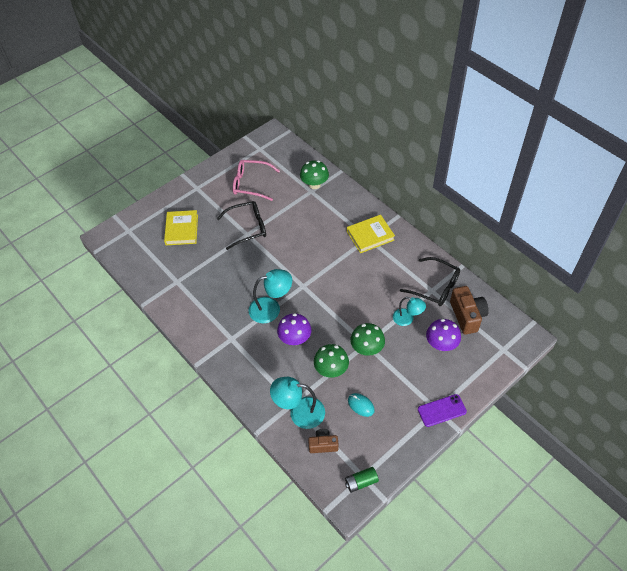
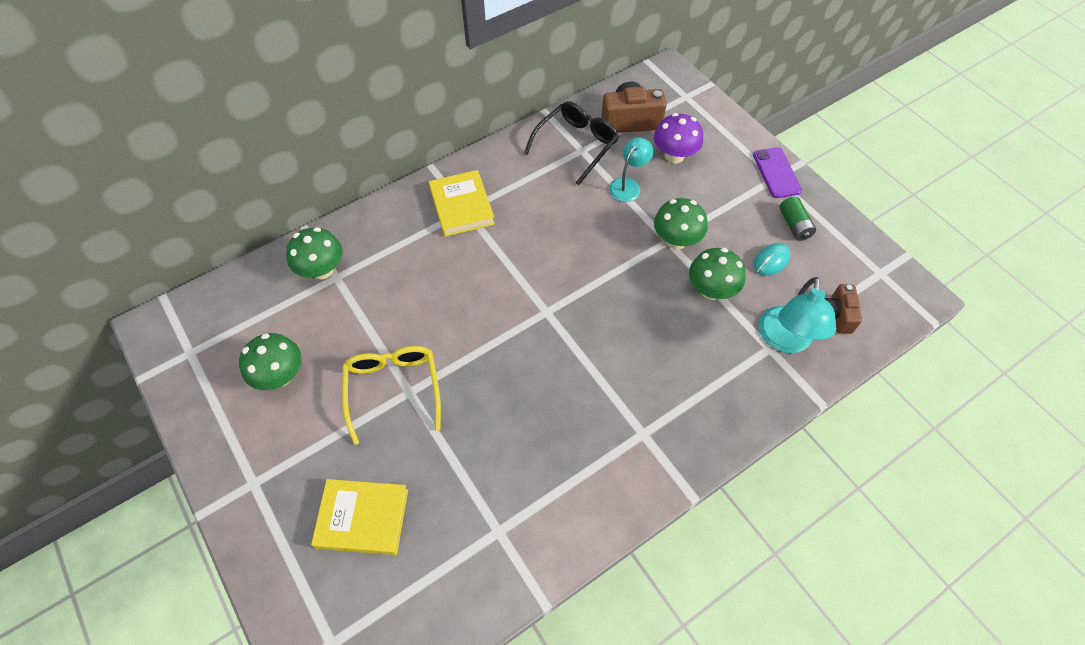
camera: 85 degrees left, 5 degrees up
(248, 228) = (393, 389): black glasses -> yellow glasses
(251, 184) = (280, 376): pink glasses -> green mushroom
(271, 308) = (586, 364): turquoise lamp -> none
(295, 339) = (651, 334): purple mushroom -> none
(361, 482) = (889, 276): green battery -> green battery (794, 225)

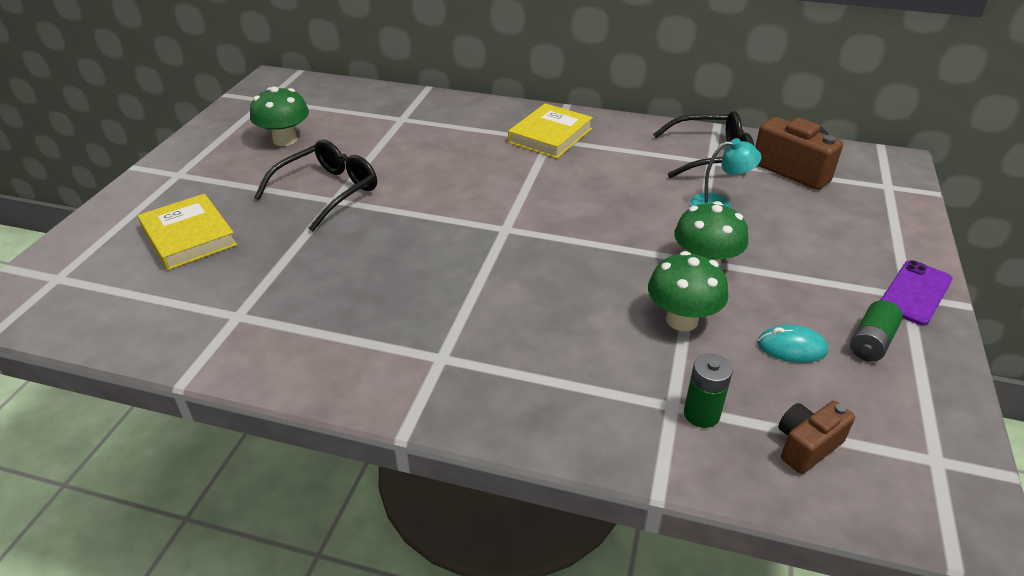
camera: 50 degrees right, 20 degrees down
(322, 270) = (400, 110): green mushroom -> none
(393, 389) = (328, 191): yellow glasses -> black glasses
(674, 155) = (804, 214): purple mushroom -> none
(785, 340) = (701, 414): turquoise lamp -> green battery

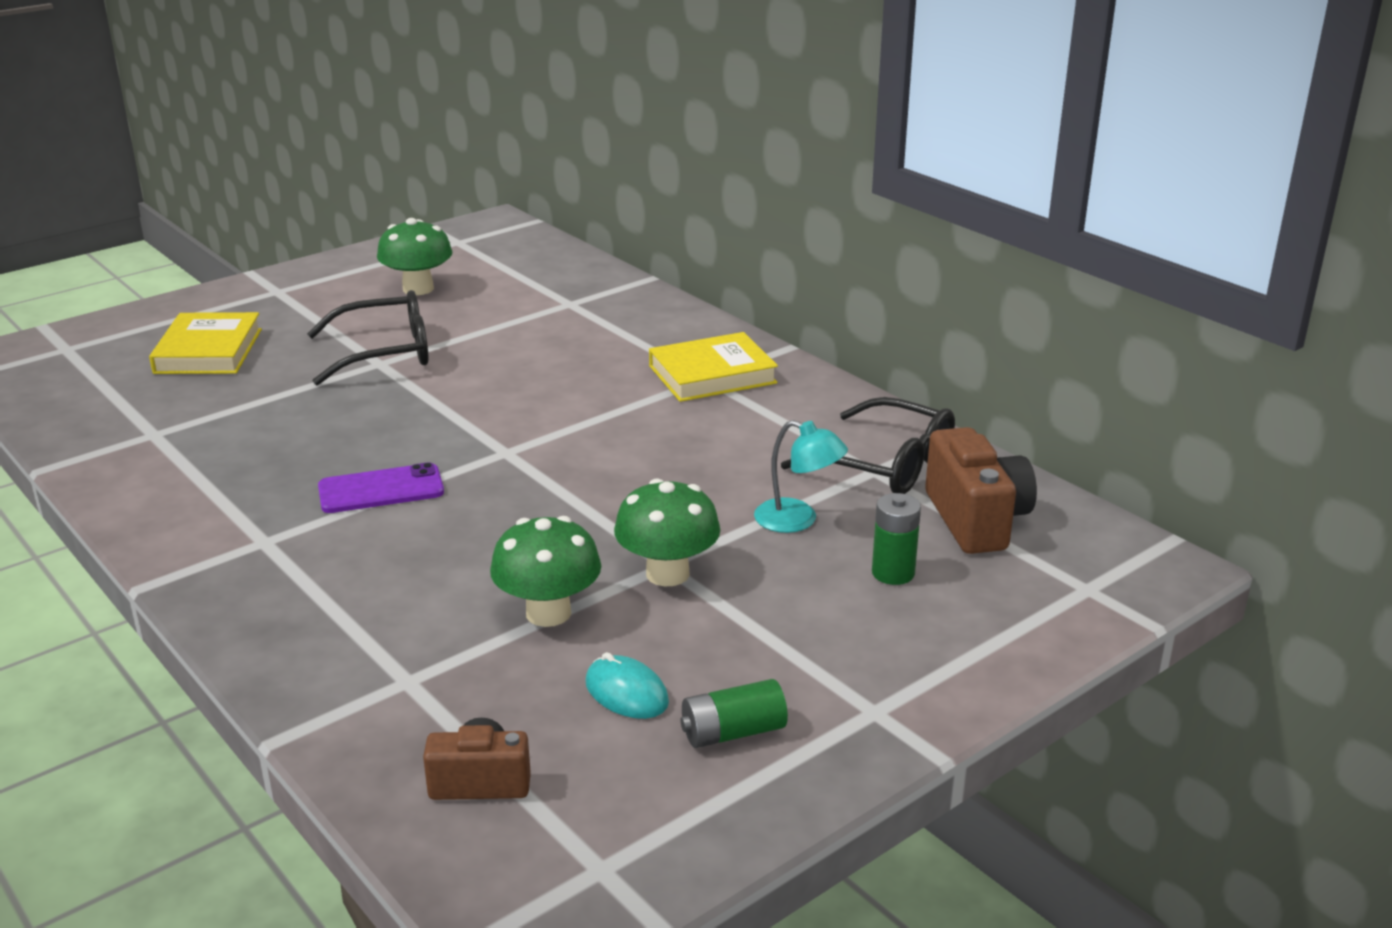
camera: 35 degrees right, 10 degrees down
(701, 414) = (423, 702): green battery -> green battery (893, 573)
(915, 293) = (890, 713): purple phone -> purple phone (381, 490)

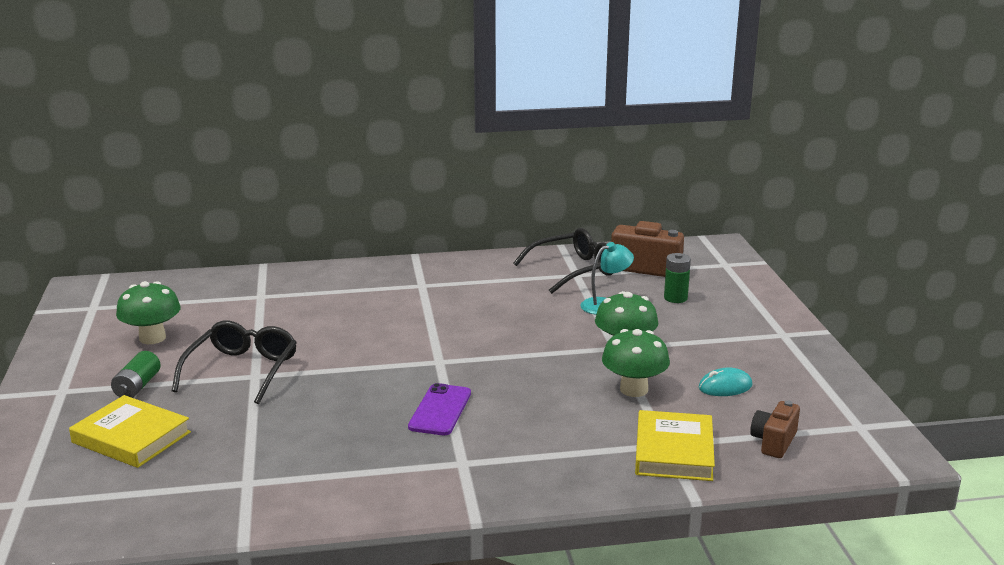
camera: 60 degrees left, 5 degrees down
(712, 374) = (420, 282): yellow book -> yellow book (674, 451)
(733, 732) = (777, 369): green battery -> green battery (137, 386)

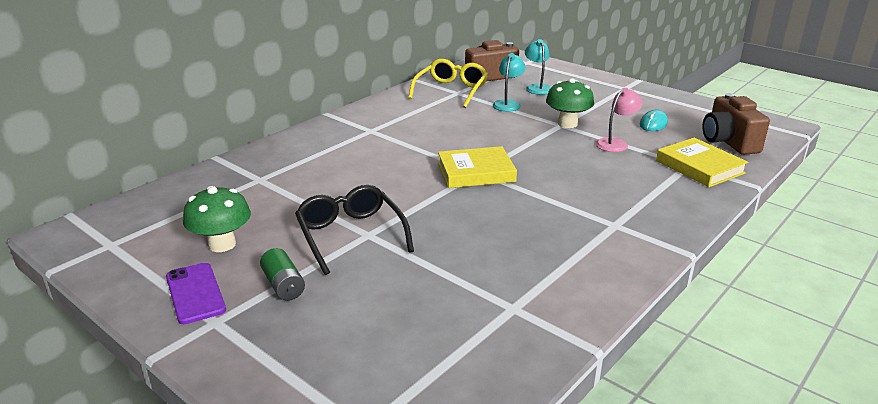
camera: 40 degrees left, 5 degrees up
(131, 437) = (357, 325): yellow book -> yellow book (476, 172)
(440, 410) = (539, 200): purple phone -> purple phone (195, 293)
(574, 270) = (451, 91): black glasses -> yellow glasses
(634, 389) = (616, 143): green mushroom -> pink lamp
(675, 298) = (537, 87): green battery -> turquoise lamp
(773, 442) = (728, 142): brown camera -> brown camera, size x1.62

